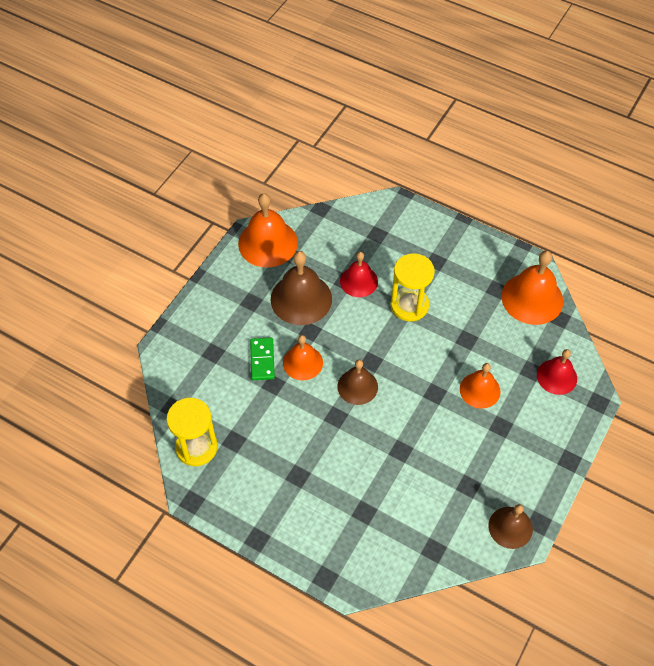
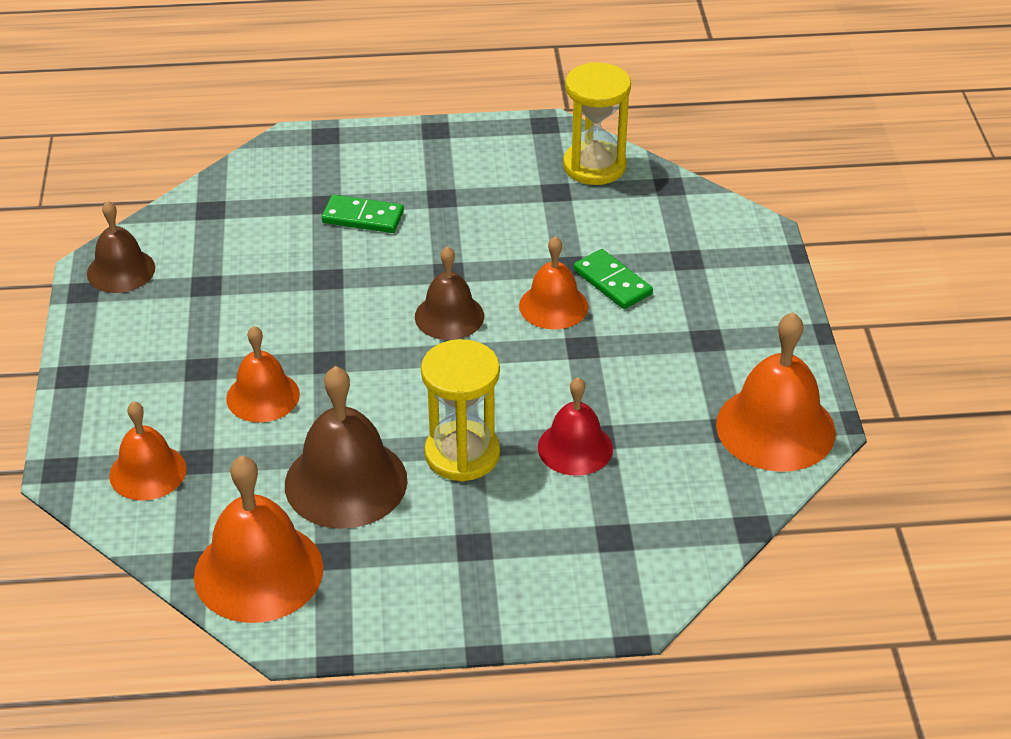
camera: 145 degrees right, 15 degrees down
(301, 299) = (638, 379): brown bell -> brown bell (346, 482)
(352, 486) = (363, 217): none -> green domino
(557, 376) = (147, 472): red bell -> orange bell

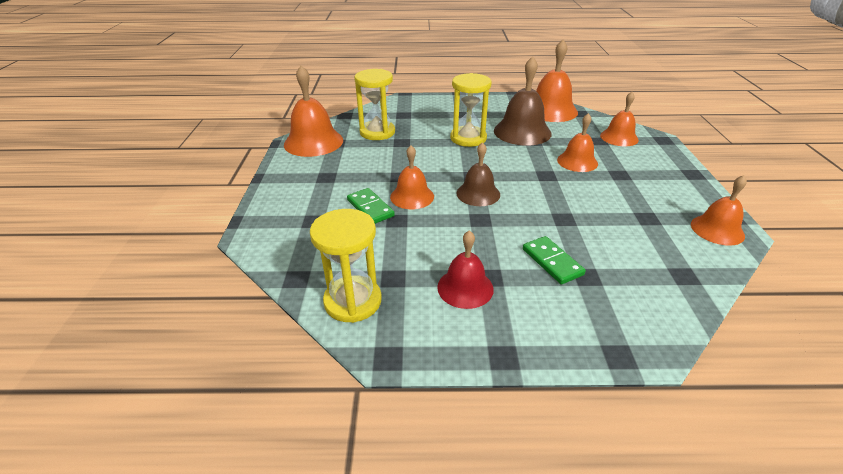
camera: 175 degrees left, 5 degrees down
(121, 270) = (717, 230): brown bell -> orange bell
(363, 217) = (552, 262): green domino -> green domino turned 45 degrees clockwise
(575, 448) = (413, 139): red bell -> red bell (465, 288)
(656, 465) = (377, 132): none -> yellow hourglass

